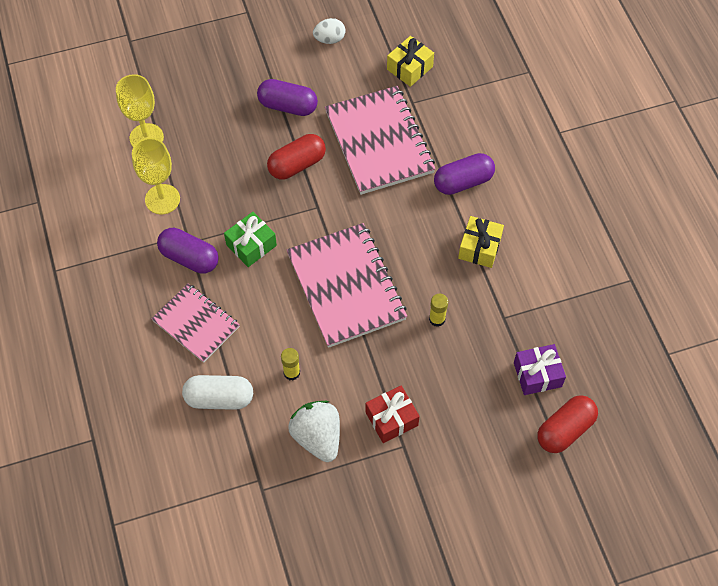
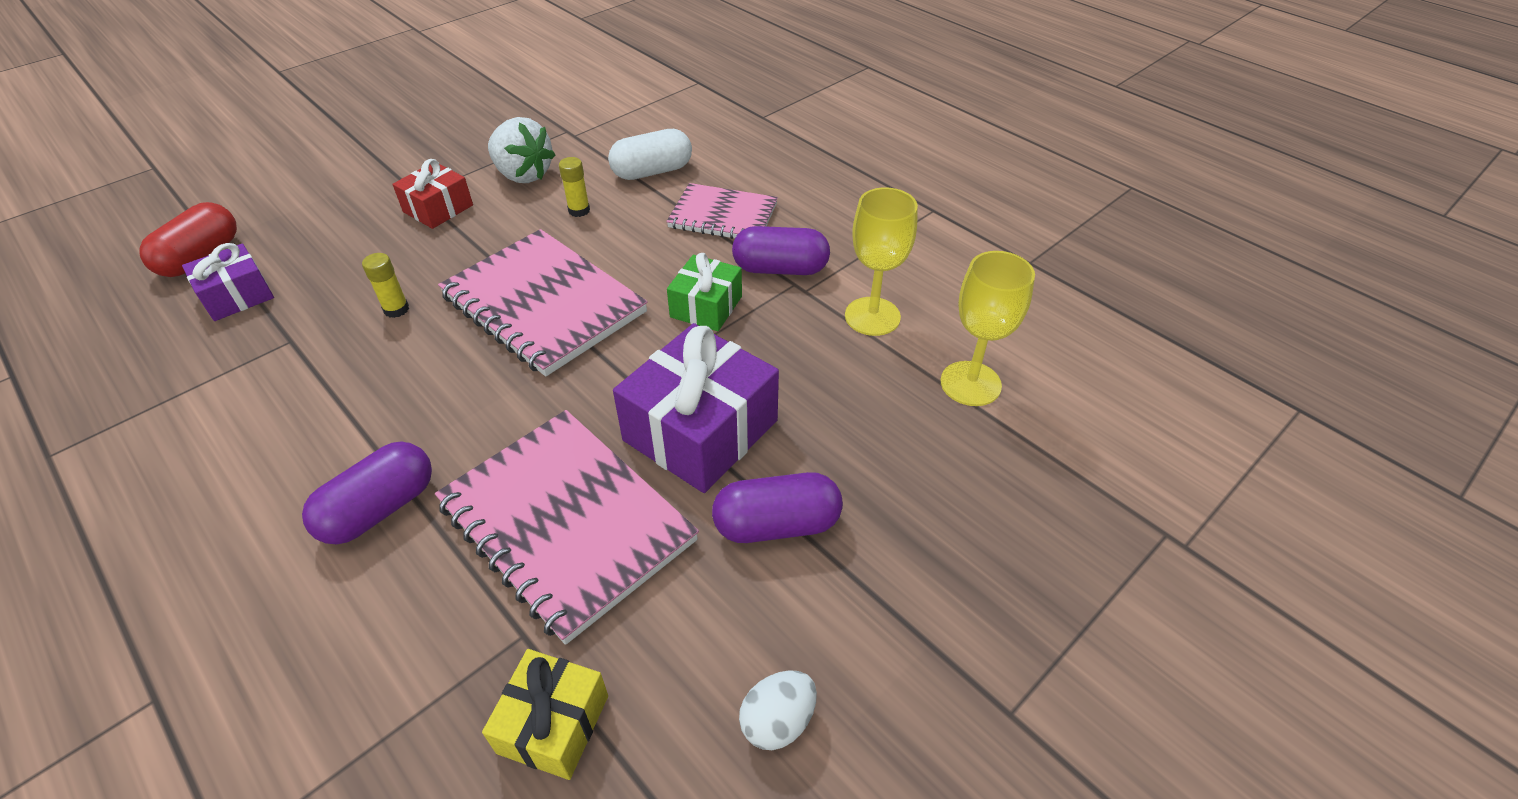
camera: 155 degrees right, 15 degrees down
(297, 165) = (700, 430): red capsule -> purple gift
(479, 248) = (336, 415): yellow gift -> none

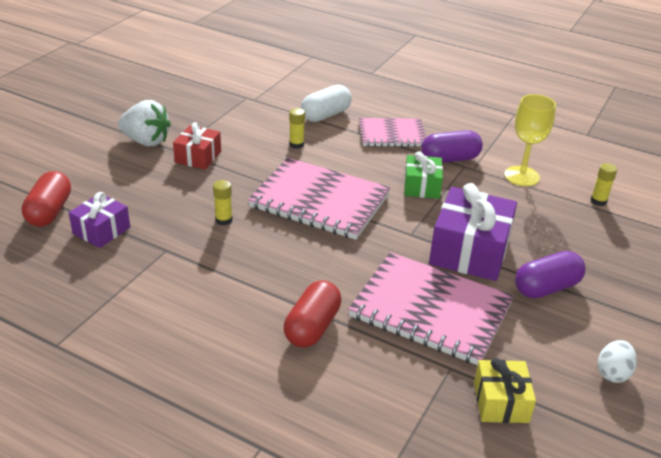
camera: 20 degrees left, 10 degrees down
(379, 509) = (312, 327): purple capsule -> red capsule
(523, 175) = (240, 128): white strawberry -> white strawberry (146, 141)
(970, 383) = (598, 201): yellow goblet -> yellow glue stick

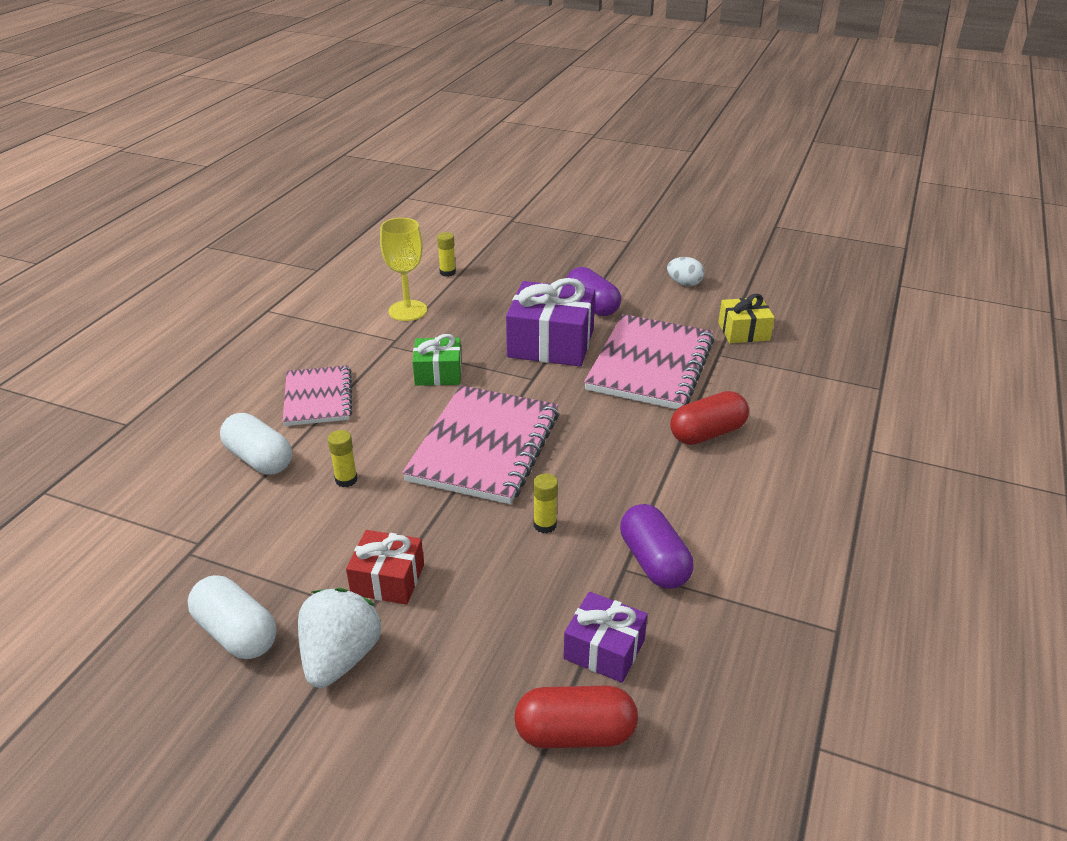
camera: 95 degrees left, 0 degrees up
(179, 112) = (236, 633): none -> white capsule
(312, 327) = (707, 433): red capsule -> red capsule turned 45 degrees counterclockwise
(450, 159) = (376, 354): purple capsule -> purple capsule (654, 562)

